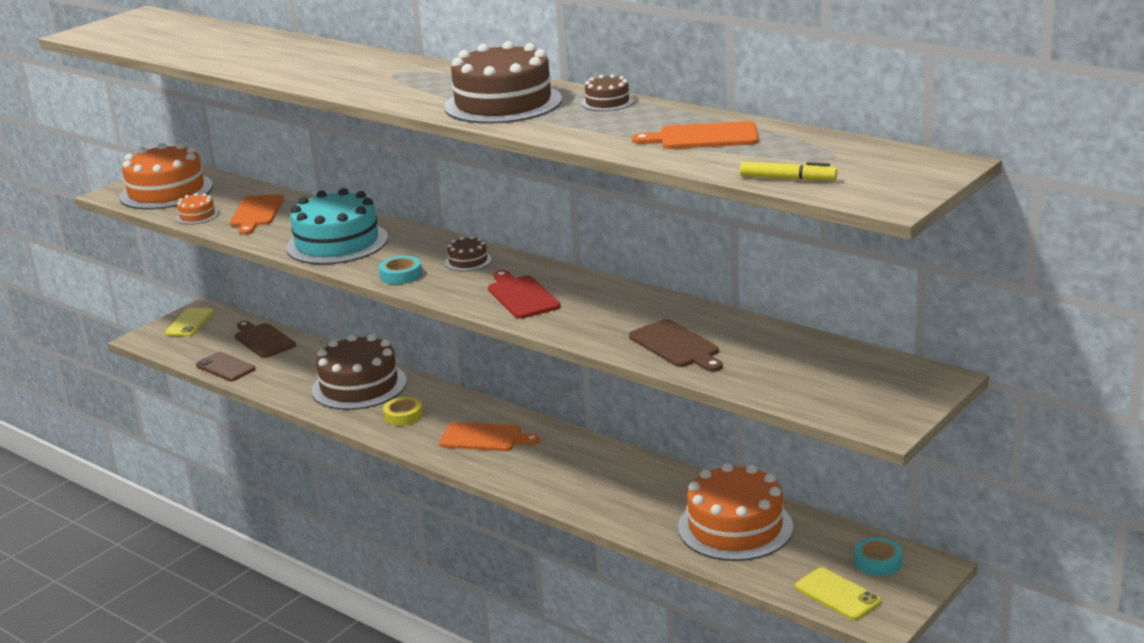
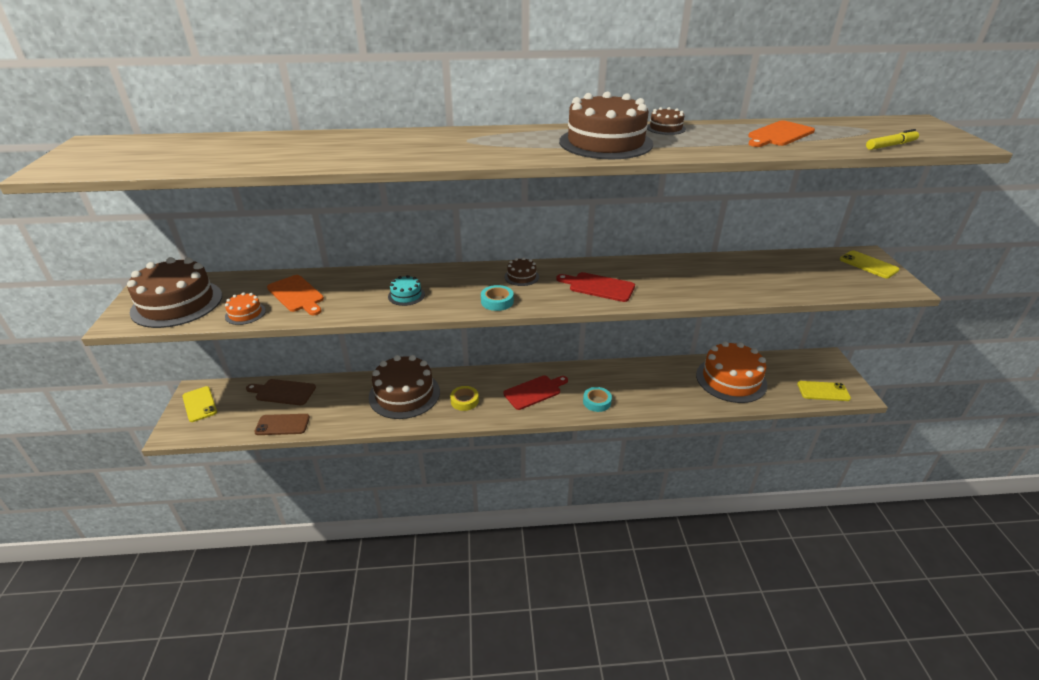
camera: 45 degrees left, 10 degrees up
(166, 191) = (177, 303): orange cake -> brown cake
(337, 243) = (406, 295): turquoise cake -> turquoise cake, size x0.45
(484, 438) = (534, 392): orange cutting board -> red cutting board
(676, 346) = (737, 284): brown cutting board -> none
(878, 562) = (808, 366): turquoise tape -> turquoise tape (597, 402)
(905, 388) = (868, 265): none -> yellow phone

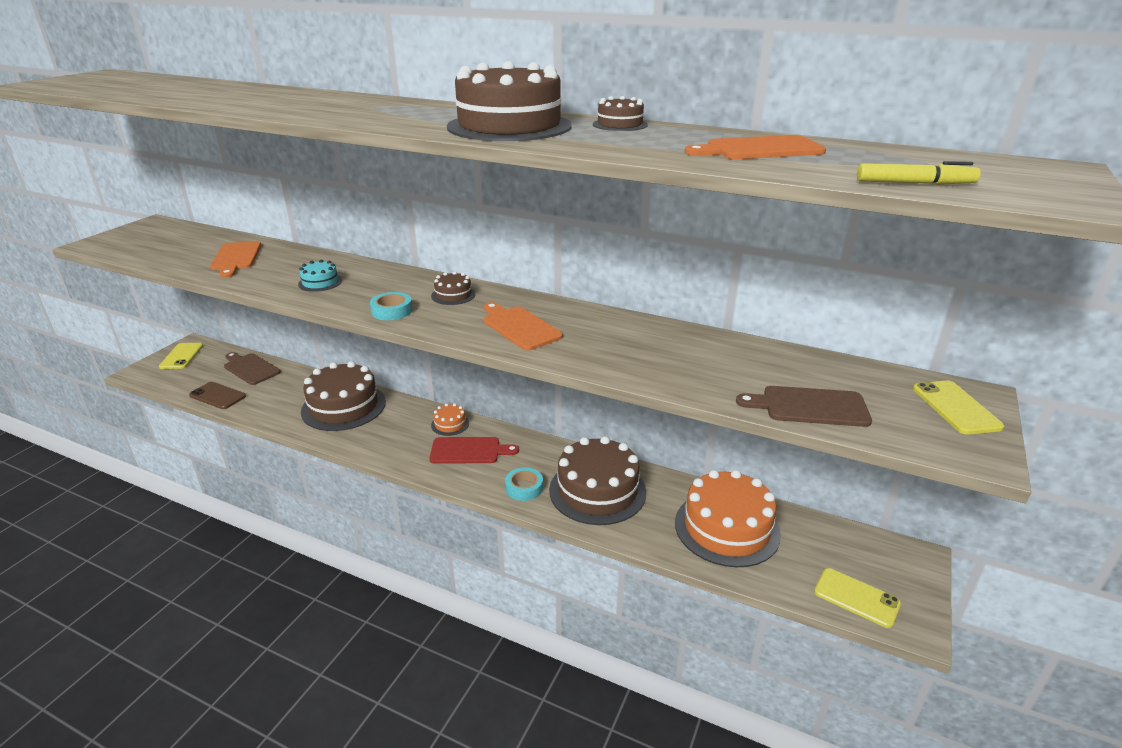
camera: 30 degrees right, 5 degrees down
(177, 303) = (146, 241): brown cake -> brown cake (597, 491)
(245, 313) = (177, 261): orange cake -> orange cake (450, 424)
(464, 401) = (389, 433): yellow tape -> none
(599, 287) = (520, 327): red cutting board -> orange cutting board
(811, 286) = (809, 406): none -> brown cutting board

